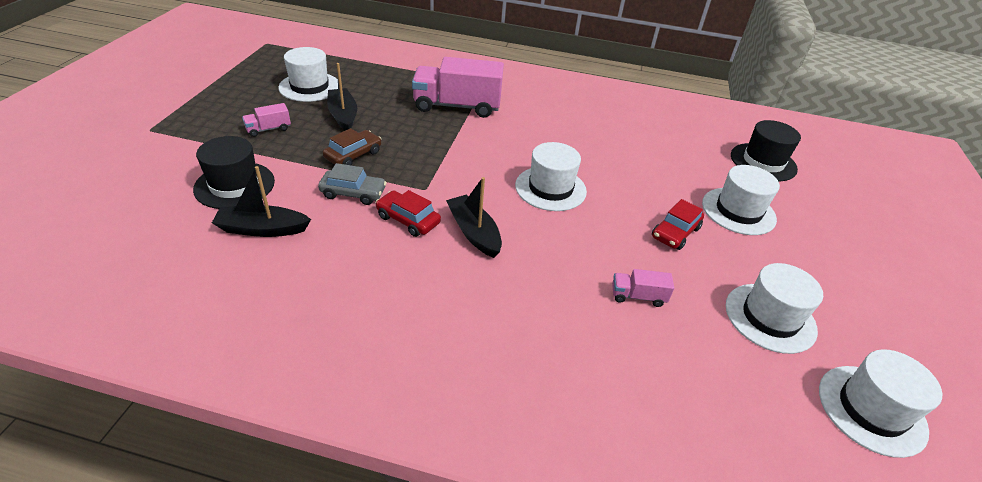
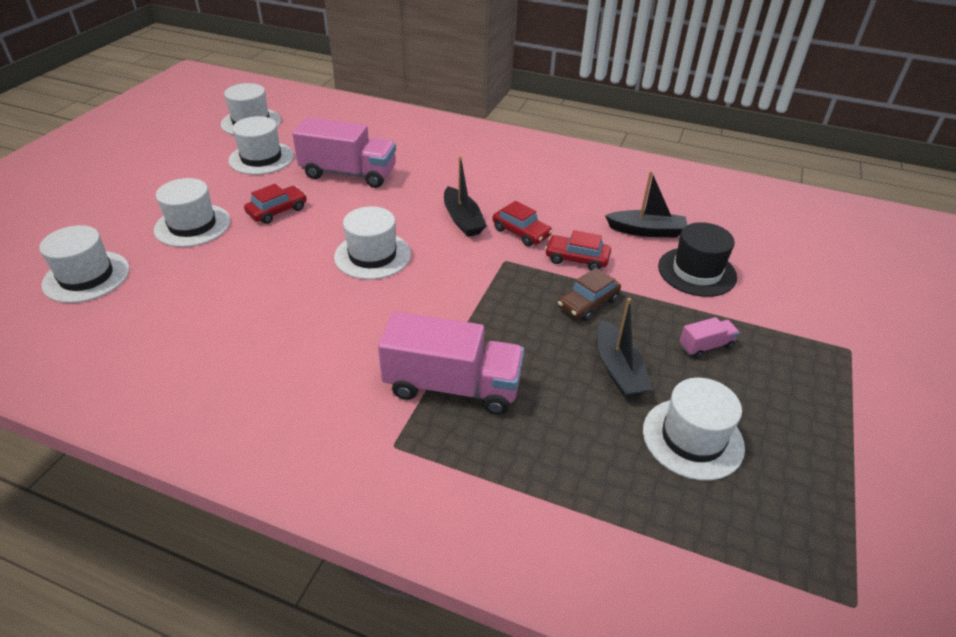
camera: 170 degrees left, 0 degrees up
(353, 193) = (576, 259): grey car -> red car
(638, 296) = (349, 174): pink truck -> pink truck, size x2.24
(763, 162) = (86, 277): black hat -> white hat

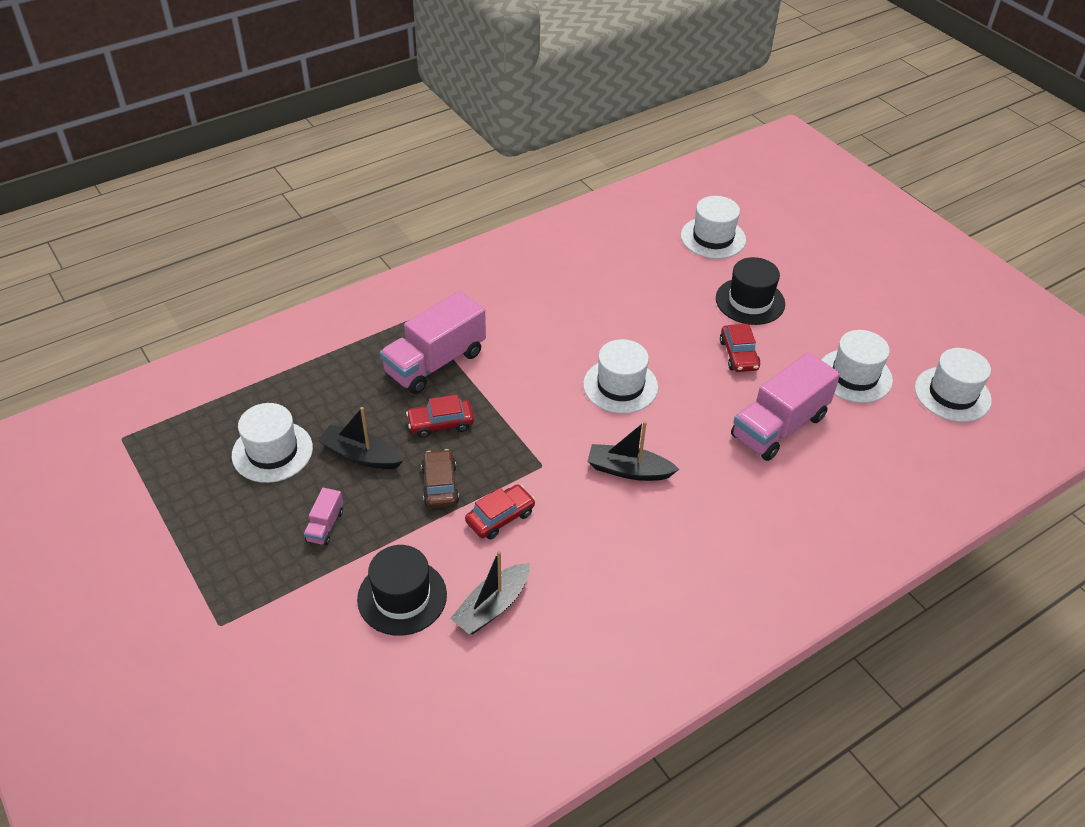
camera: 125 degrees right, 5 degrees up
(192, 225) = (750, 301): white hat -> black hat
(521, 232) = (573, 502): red car -> red car (441, 423)

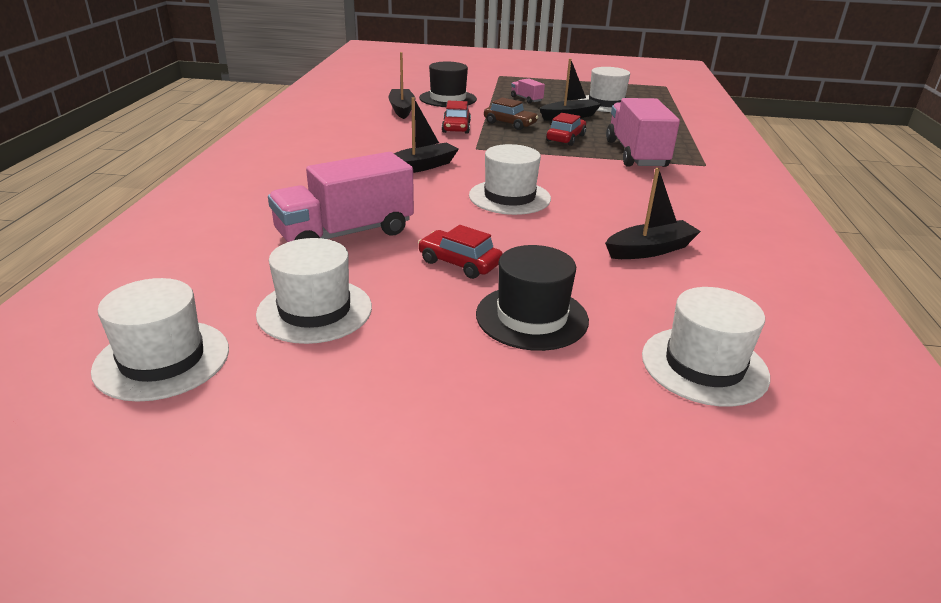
camera: 130 degrees right, 15 degrees down
(617, 291) = (650, 250): none -> black boat
(779, 426) = (345, 234): pink truck -> pink truck turned 120 degrees counterclockwise

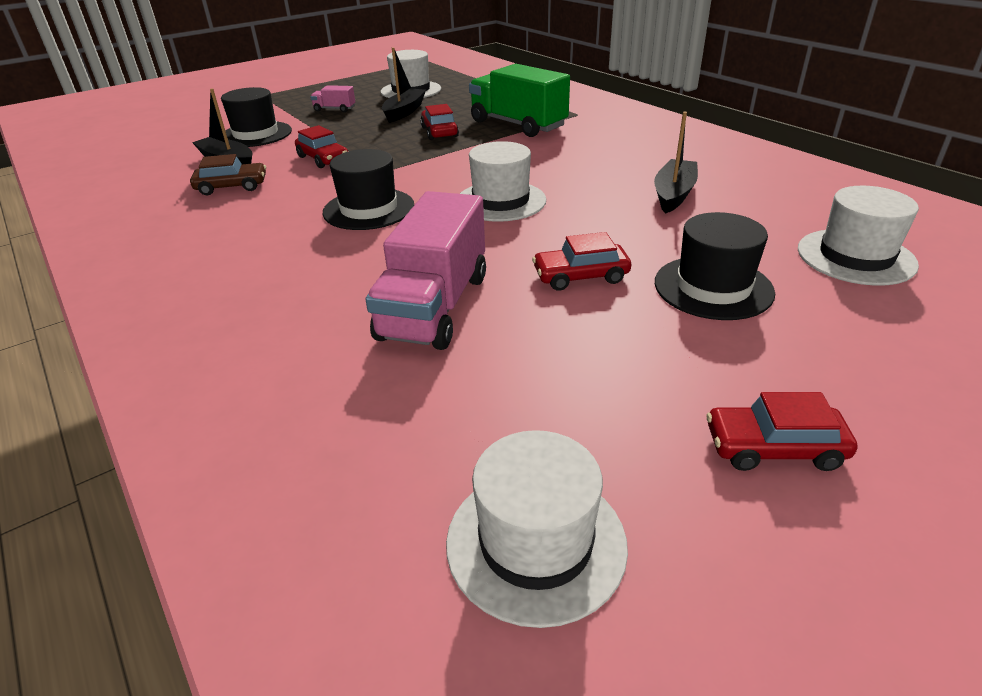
camera: 40 degrees left, 5 degrees up
(315, 310) = (562, 391): white hat -> none
(354, 413) = (774, 448): none -> red car
(421, 167) = (369, 209): black boat -> black hat
(510, 124) = (366, 137): brown car -> brown car (232, 187)
(636, 154) = (518, 124): pink truck -> green truck

